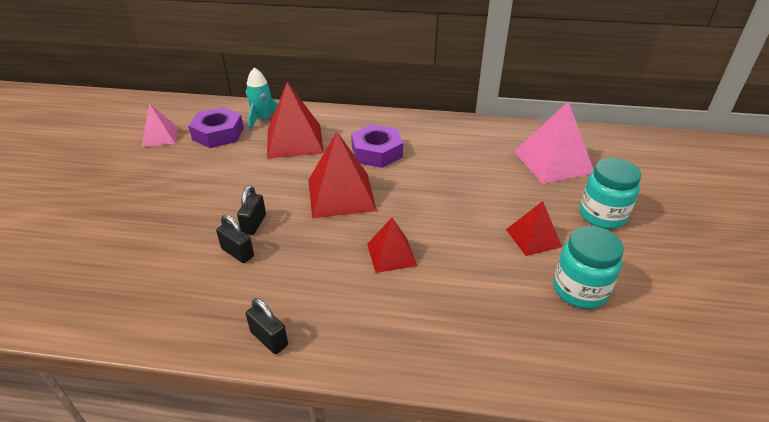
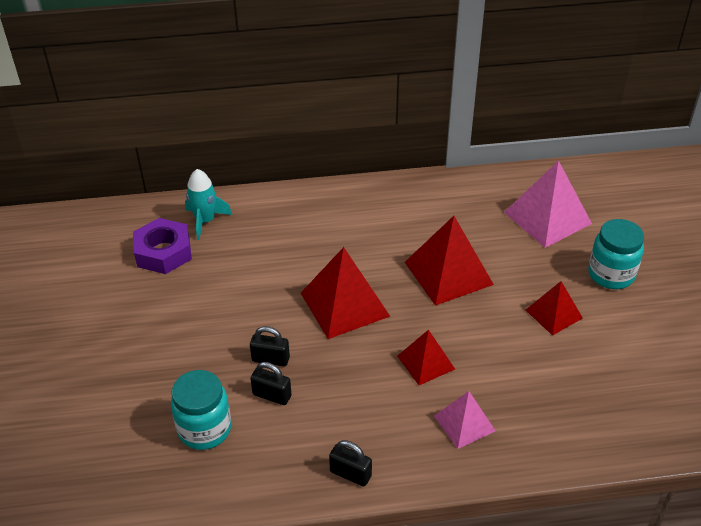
camera: 15 degrees left, 5 degrees up
(160, 136) = (95, 270): pink pyramid -> pink pyramid (464, 423)
(254, 224) = (270, 359): black padlock -> black padlock turned 75 degrees counterclockwise
(294, 140) = (259, 244): red pyramid -> red pyramid (448, 273)
(377, 152) = (358, 242): purple nut -> none
(579, 290) = (609, 360): turquoise jar -> turquoise jar (204, 429)

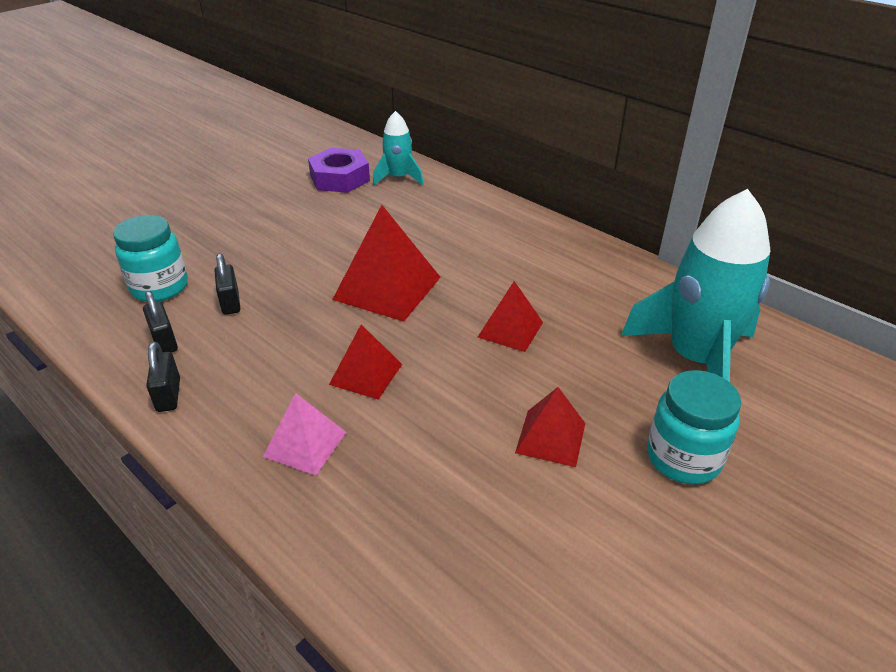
camera: 50 degrees right, 5 degrees down
(270, 359) = (274, 281): black padlock -> black padlock (164, 341)
(448, 273) = (510, 329): red pyramid -> red pyramid, size x0.59
(547, 218) = (696, 359): pink pyramid -> turquoise rocket

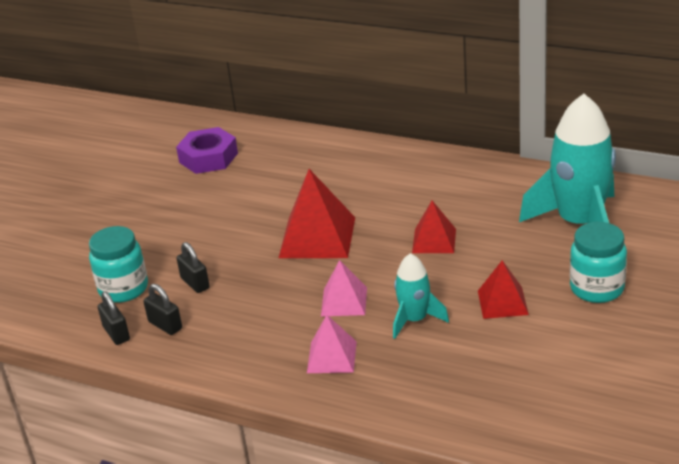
camera: 15 degrees left, 5 degrees down
(169, 395) = (202, 358): black padlock -> black padlock (116, 333)
(366, 374) = (344, 301): red pyramid -> pink pyramid
(398, 178) = (262, 144): turquoise rocket -> turquoise rocket (415, 320)

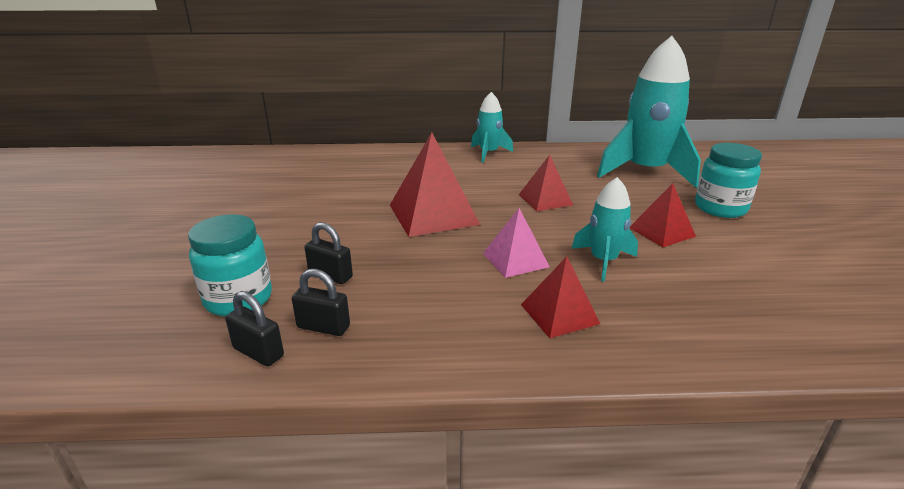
camera: 30 degrees left, 5 degrees down
(208, 158) = (267, 175): purple nut -> none
(332, 357) = (559, 314): pink pyramid -> red pyramid
(438, 164) = (489, 153): none -> turquoise rocket

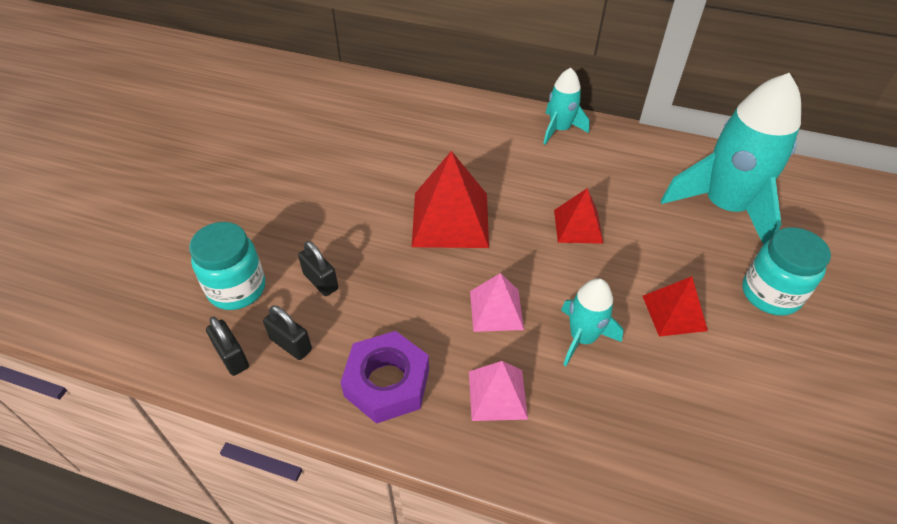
camera: 20 degrees right, 20 degrees up
(446, 331) = (387, 383): none -> purple nut
(559, 314) = (497, 394): red pyramid -> pink pyramid

